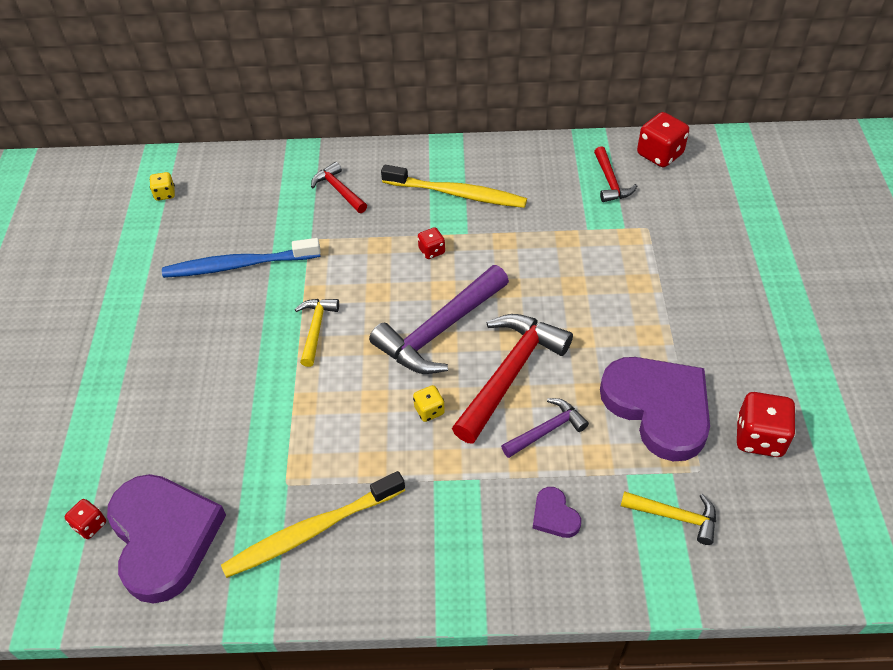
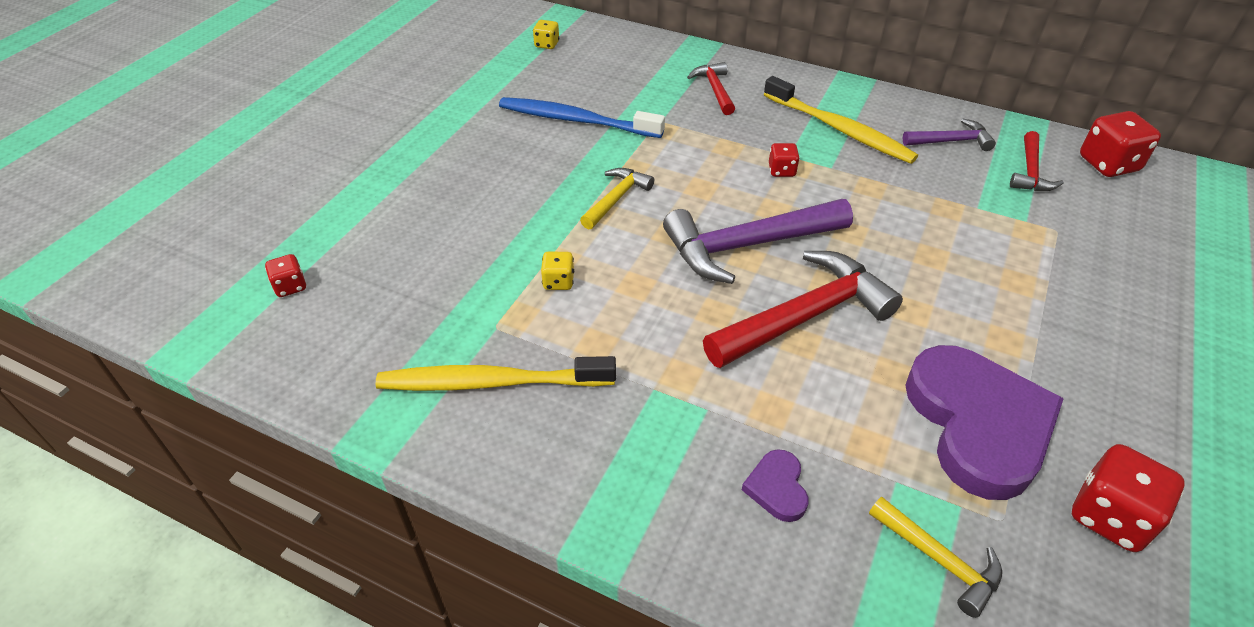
camera: 25 degrees right, 5 degrees down
(164, 537) = (346, 326): purple heart -> none
(429, 410) = (690, 317): yellow dice -> yellow dice (558, 282)
(546, 430) = (817, 391): purple hammer -> purple hammer (951, 141)

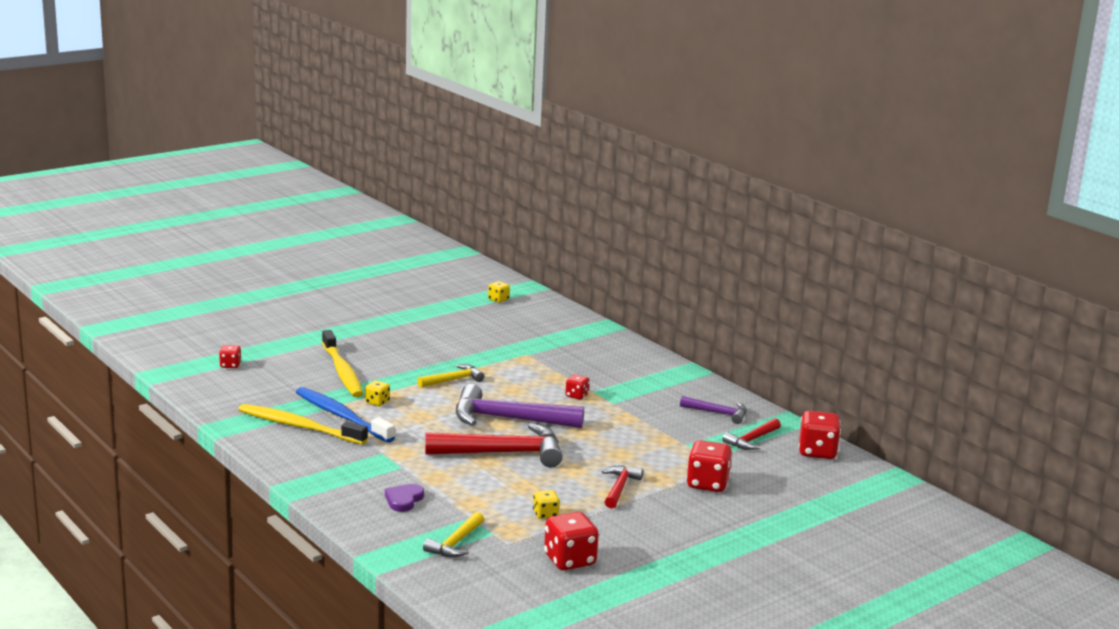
camera: 25 degrees right, 25 degrees down
(577, 120) = (472, 341): blue toothbrush -> blue toothbrush (342, 416)
(715, 89) = (586, 349): red hammer -> red hammer (619, 488)
(839, 129) = (646, 388): yellow toothbrush -> yellow toothbrush (342, 371)
(939, 560) = (455, 543): yellow hammer -> yellow hammer turned 45 degrees clockwise
(978, 424) = (545, 514): purple heart -> yellow dice
(1075, 269) = (707, 484): none -> red dice

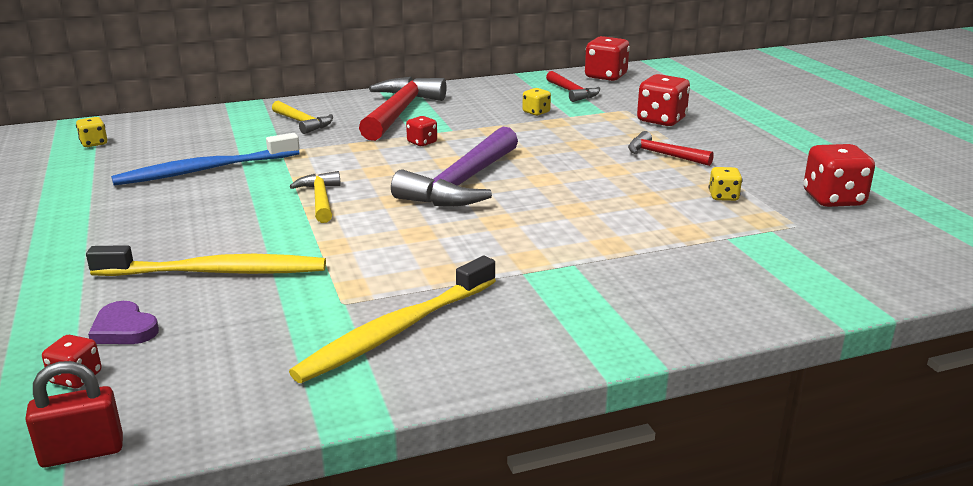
camera: 70 degrees left, 5 degrees up
(178, 380) = (82, 452): none -> red padlock
(342, 416) = (383, 290): blue toothbrush -> blue toothbrush (205, 170)
(377, 402) = (352, 257): yellow dice -> yellow dice (536, 112)
(404, 500) = (675, 274): purple heart -> purple heart (124, 329)
(455, 543) = (799, 255): yellow hammer -> yellow hammer (303, 123)
(503, 453) = (556, 198): red hammer -> red hammer (399, 112)
(718, 413) = (506, 95): purple hammer -> none

